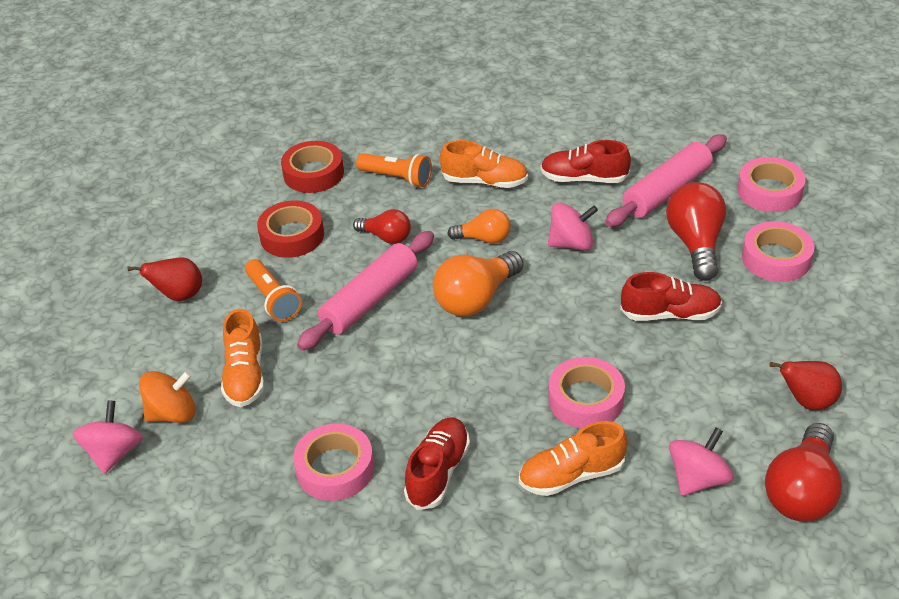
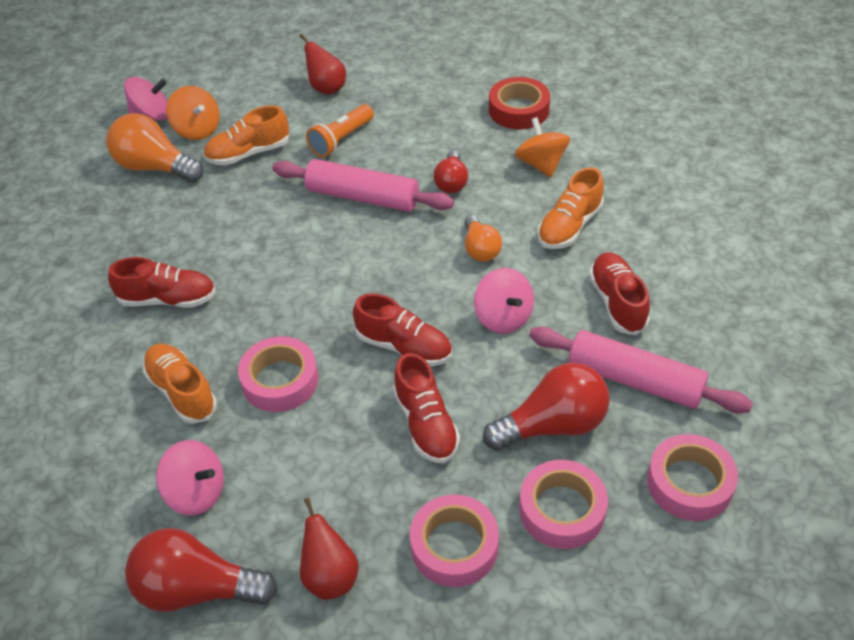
camera: 70 degrees right, 5 degrees up
(292, 236) = (426, 124): red tape -> none
(335, 468) = (159, 236): pink tape -> pink tape (454, 546)
(397, 178) = (541, 164): orange flashlight -> orange spinning top
(476, 299) = (391, 266): orange light bulb -> orange light bulb (155, 167)
(485, 181) = (569, 226): orange shoe -> orange shoe turned 45 degrees clockwise
(579, 310) = (404, 347): none -> red shoe

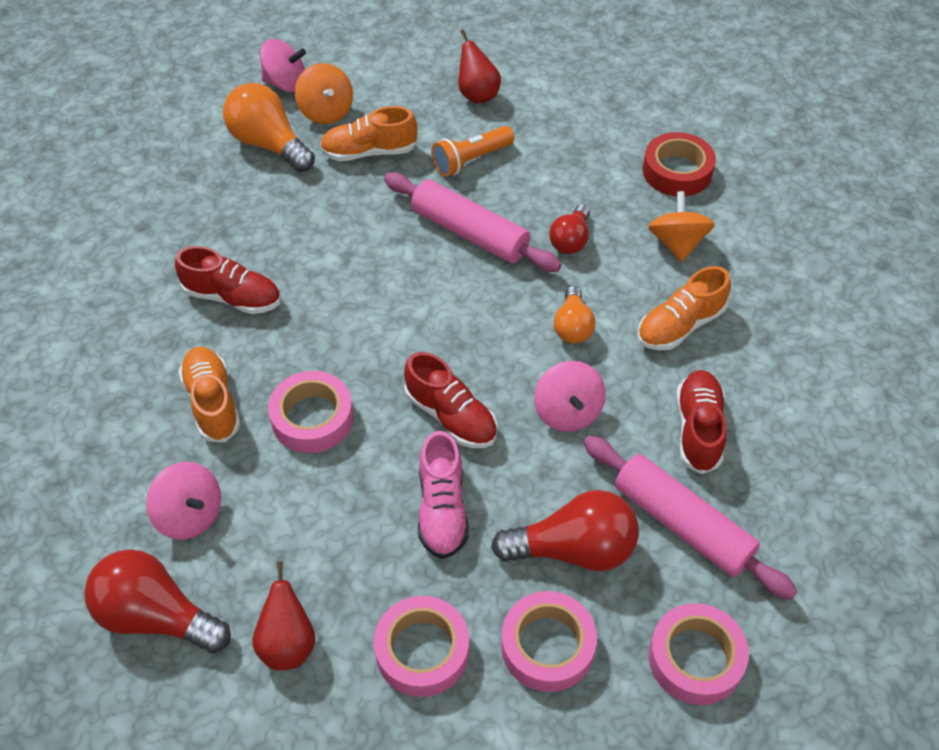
camera: 15 degrees right, 5 degrees up
(426, 424) = (442, 509): red shoe -> pink shoe

